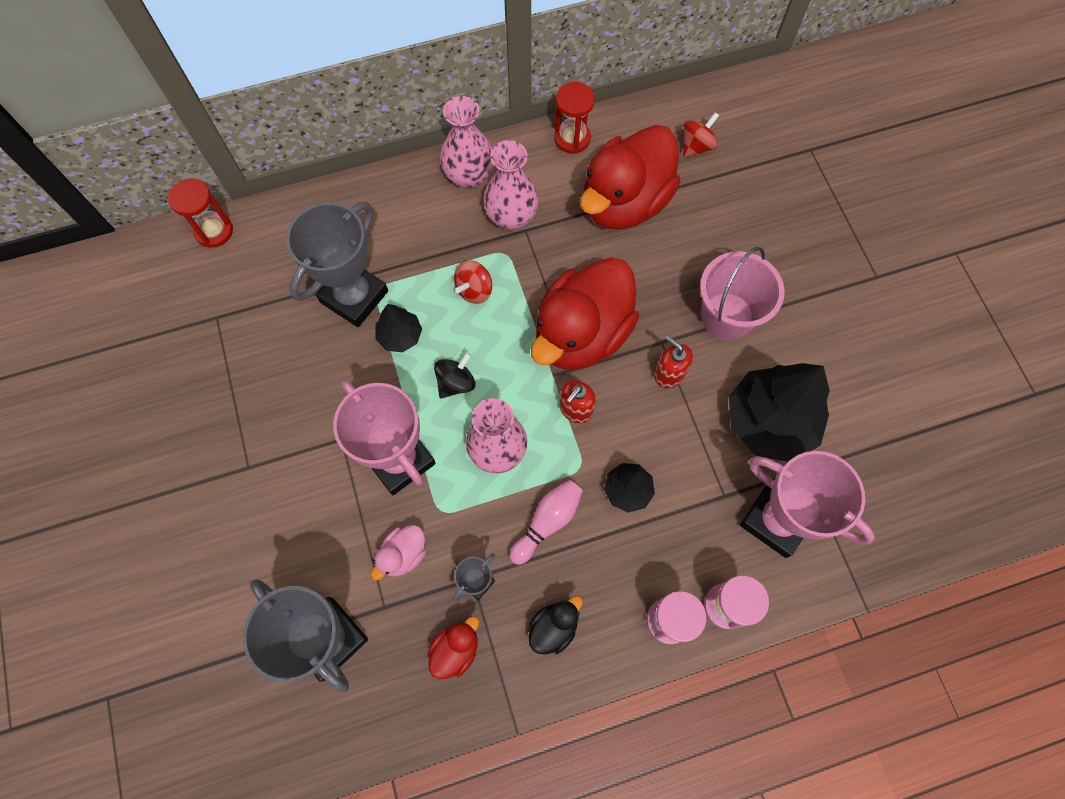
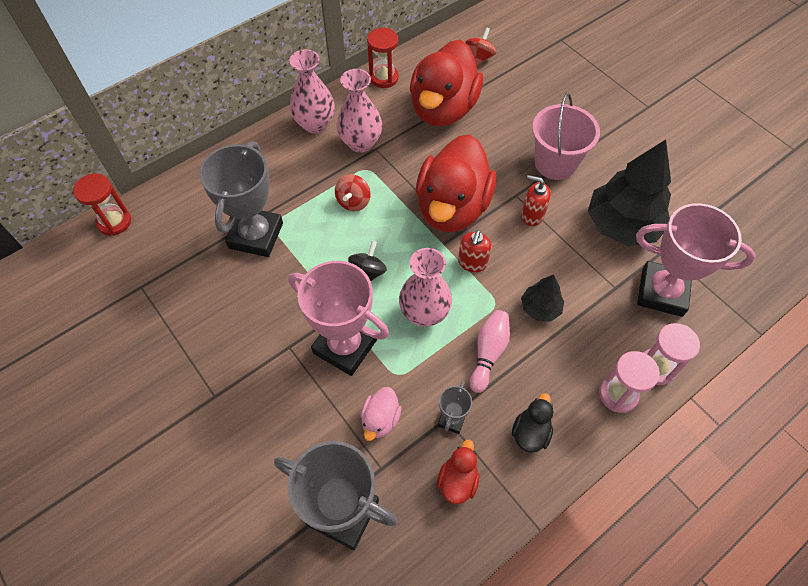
camera: 20 degrees left, 10 degrees down
(400, 336) = (307, 253): black tree -> none

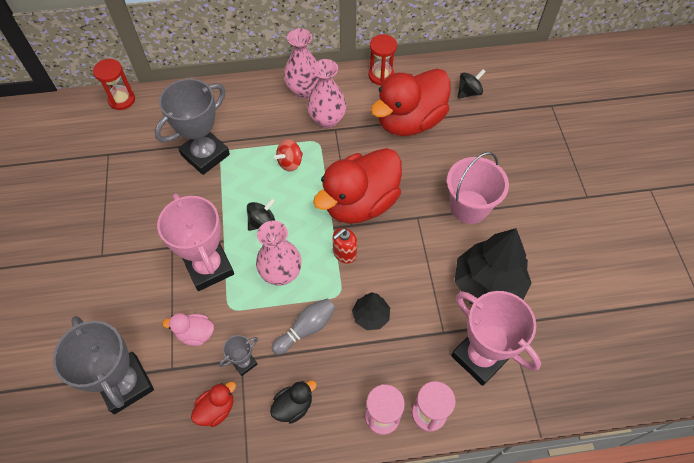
camera: 30 degrees right, 0 degrees up
(380, 420) = (195, 334): pink duck -> pink duck turned 45 degrees clockwise
(479, 58) = (468, 92): red spinning top -> black spinning top
(488, 353) = (306, 329): pink bowling pin -> grey bowling pin
(532, 215) = (418, 240): red soap dispenser -> none

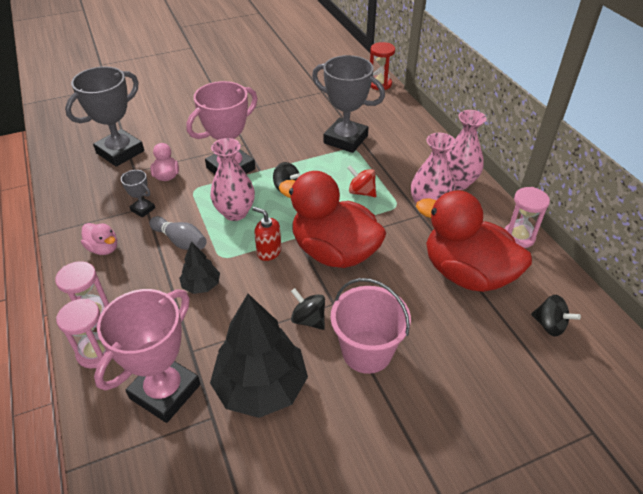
camera: 75 degrees right, 15 degrees down
(216, 409) = (100, 203): red duck -> none
(293, 406) = (103, 248): black duck -> pink duck
(381, 75) = (518, 237): red hourglass -> pink hourglass
(430, 239) = (308, 319): none -> black spinning top

